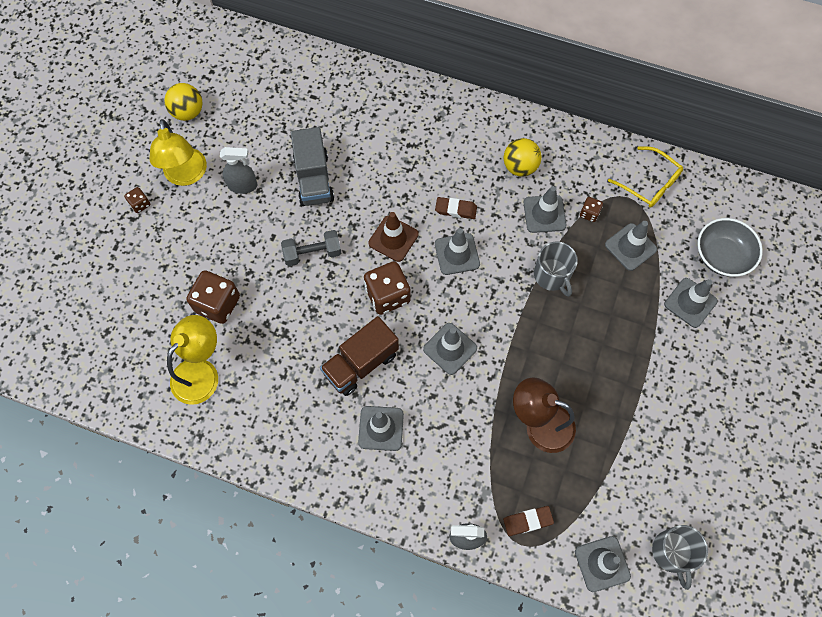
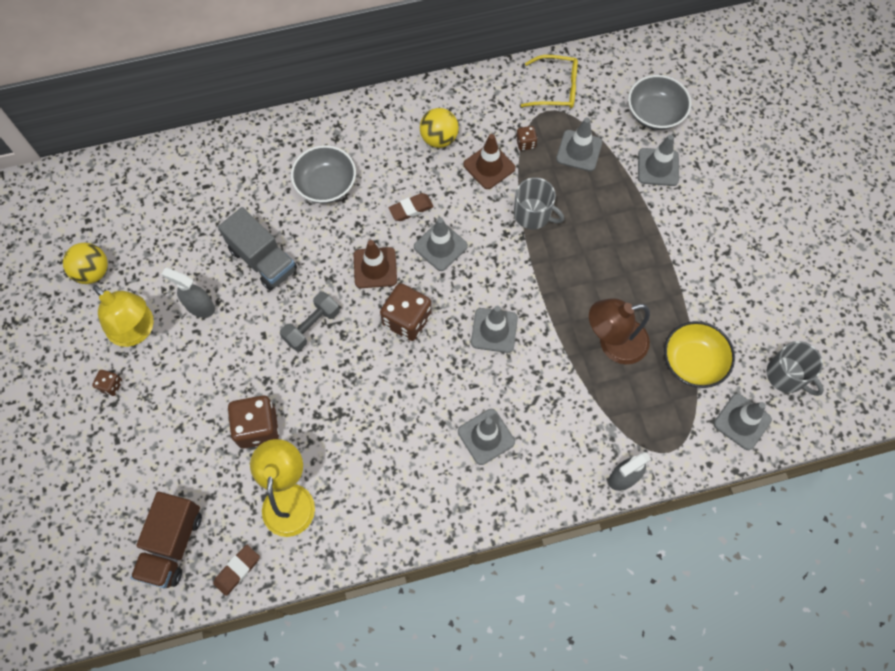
camera: 35 degrees left, 0 degrees up
(243, 186) = (200, 307): grey spray bottle -> grey spray bottle turned 120 degrees counterclockwise
(361, 363) = (427, 393): brown truck -> brown truck (172, 544)
(403, 150) = (326, 185): none -> grey bowl
(527, 521) = (661, 429): brown eraser -> brown eraser (237, 570)
(544, 214) = (489, 166): grey traffic cone -> brown traffic cone
(597, 485) = (693, 362): none -> yellow bowl

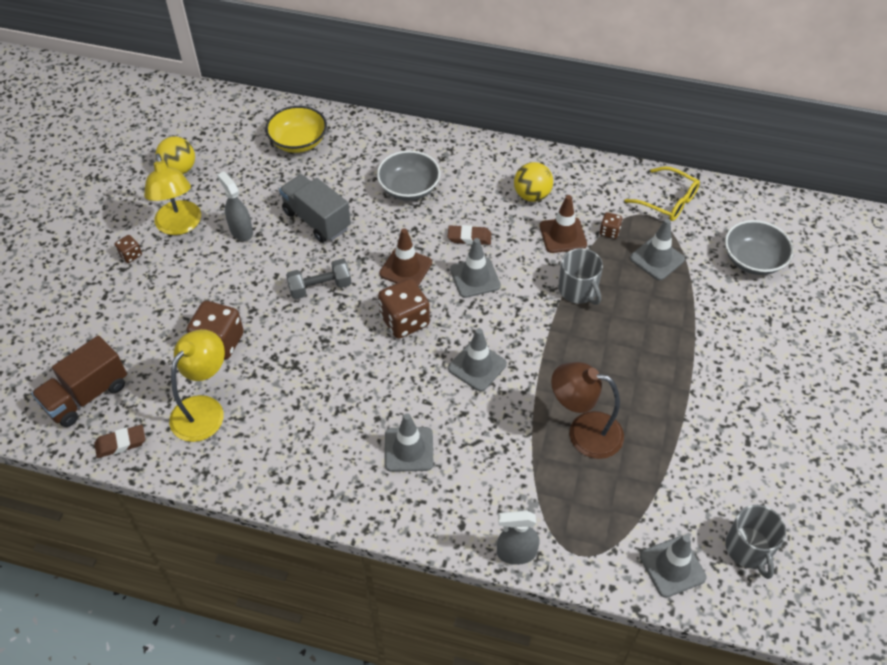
camera: 30 degrees right, 15 degrees down
(263, 260) = (316, 220): grey truck -> grey truck turned 150 degrees clockwise
(658, 167) = (727, 305): grey traffic cone -> none
(693, 362) = (655, 487): yellow bowl -> yellow bowl (298, 142)

